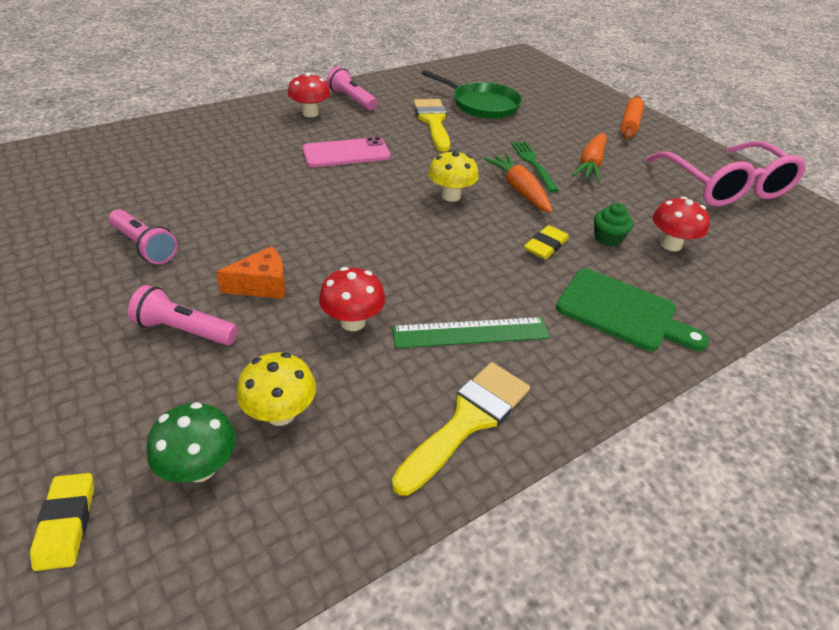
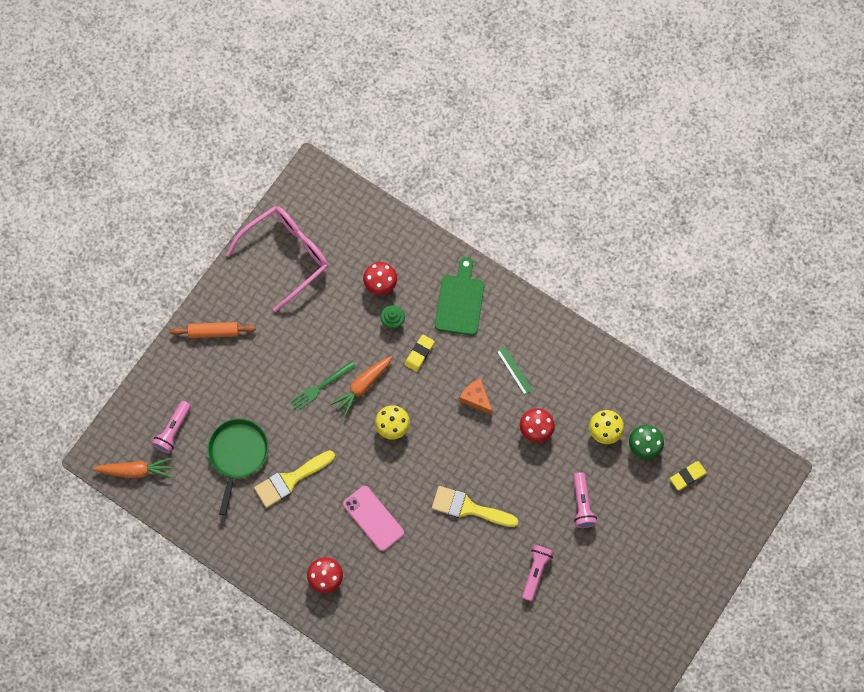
camera: 110 degrees left, 30 degrees up
(262, 285) = (533, 488): orange cheese -> orange cheese (476, 398)
(352, 99) = (284, 559): pink flashlight -> pink flashlight (173, 430)
(467, 420) = (569, 353): yellow brush -> yellow brush (468, 508)
(470, 333) = (514, 370): green ruler -> green ruler, size x0.64
(545, 246) = (419, 354): yellow eraser -> yellow eraser turned 75 degrees counterclockwise
(590, 165) = (301, 348): orange carrot -> orange carrot (136, 470)

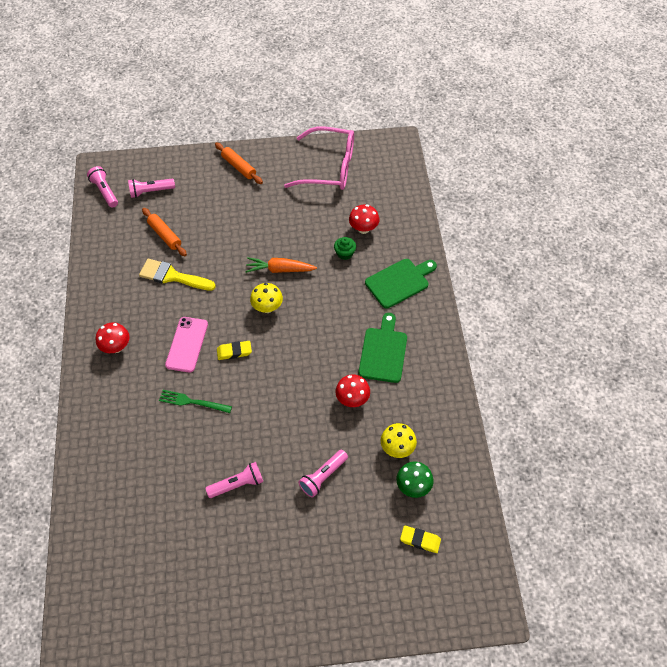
camera: 50 degrees right, 15 degrees down
(136, 470) = (105, 191): orange carrot -> pink flashlight
(238, 454) = (165, 235): green pan -> orange rolling pin
(320, 387) = (256, 247): green fork -> green fork (192, 402)
(419, 354) = (336, 285): yellow eraser -> yellow eraser (234, 352)
(468, 508) = (248, 399): yellow brush -> none
(476, 398) = (338, 343): orange cheese -> none
(514, 370) = (383, 352): green ruler -> green cutting board

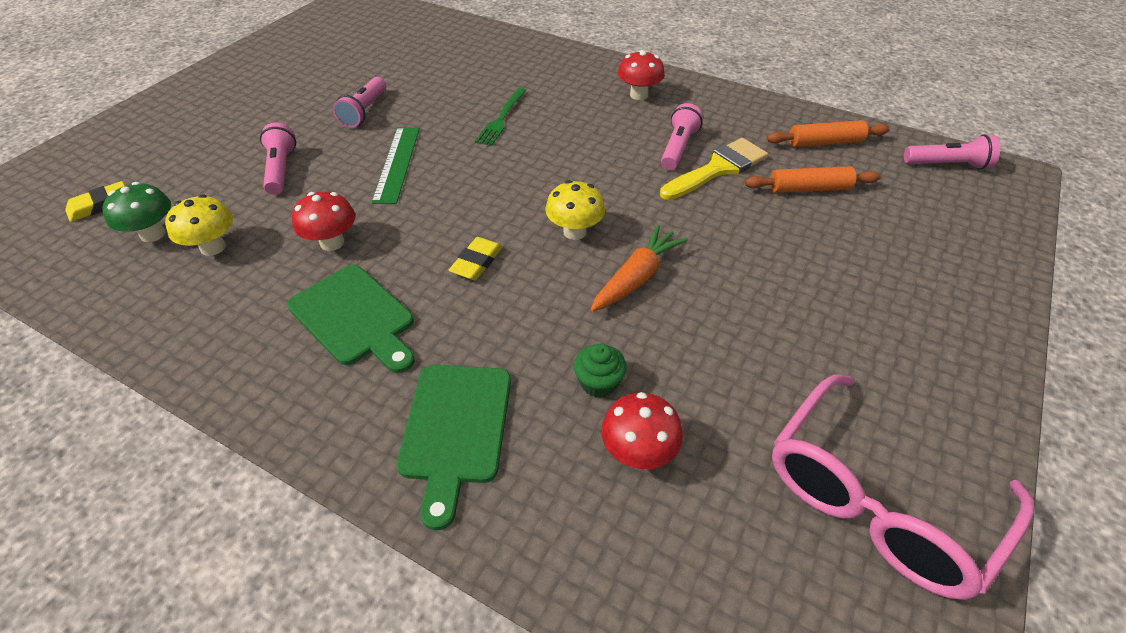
camera: 125 degrees right, 10 degrees down
(150, 191) = (924, 207): pink flashlight -> pink flashlight (678, 148)
(187, 344) = (587, 142): pink phone -> none
(192, 402) = (501, 119): green fork -> green fork turned 150 degrees clockwise
(234, 352) = (533, 173): yellow eraser -> yellow eraser (476, 262)
(239, 167) = (947, 338): orange rolling pin -> orange rolling pin (825, 142)
(274, 422) = (397, 164): none -> green ruler

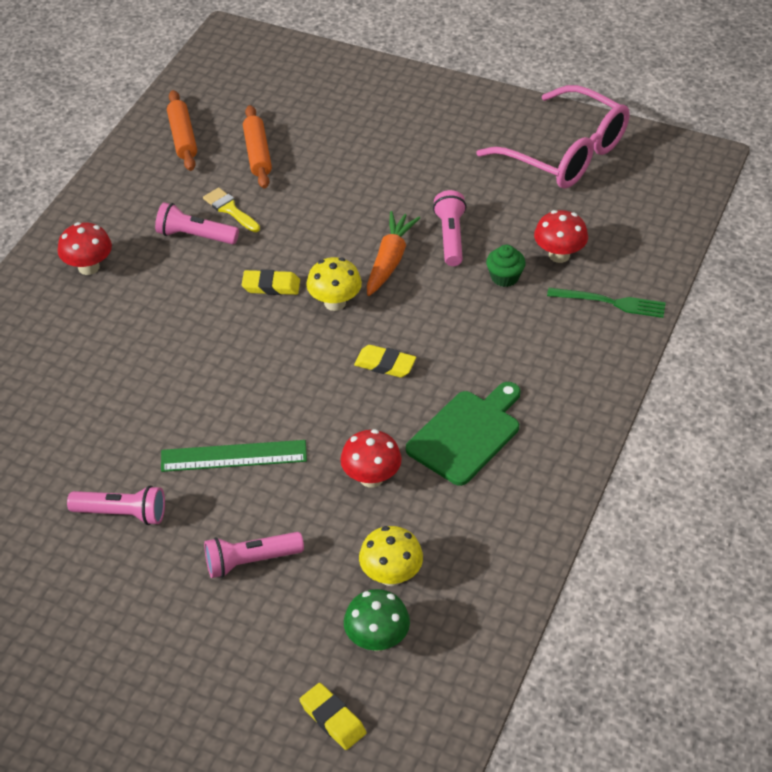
camera: 95 degrees left, 0 degrees up
(455, 429) = (563, 349): green cutting board -> none
(501, 119) = (139, 379): green fork -> green fork (611, 303)
(605, 191) = (271, 286): none -> yellow eraser
(637, 277) = (390, 260): orange carrot -> orange carrot turned 75 degrees clockwise
(718, 168) = (229, 209): yellow brush -> yellow brush, size x0.59
(947, 165) = (216, 69): pink flashlight -> pink flashlight (451, 237)

